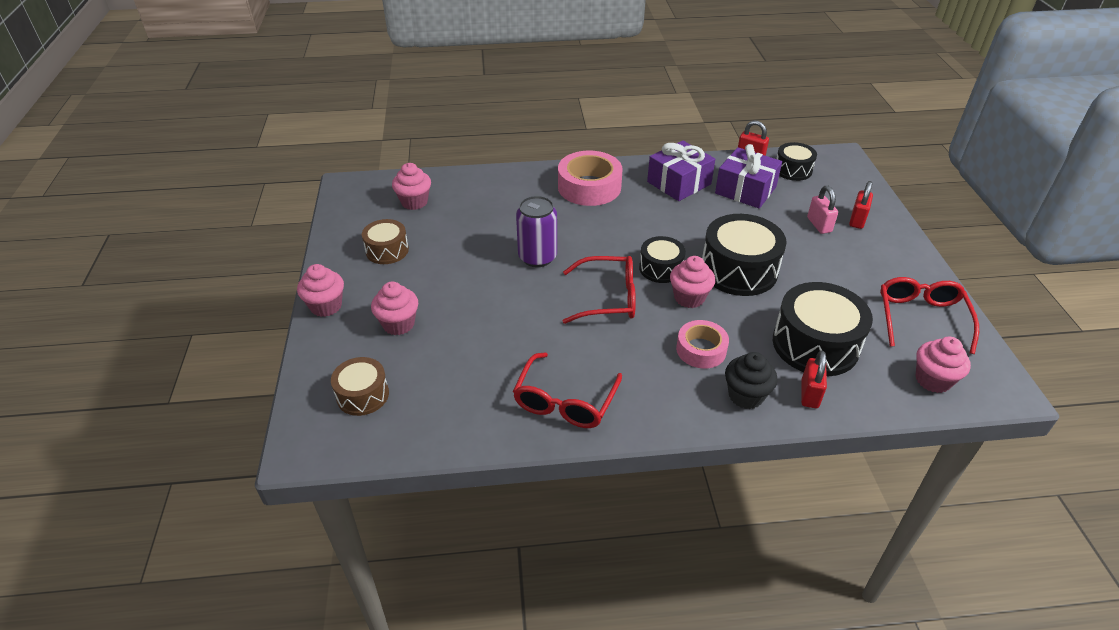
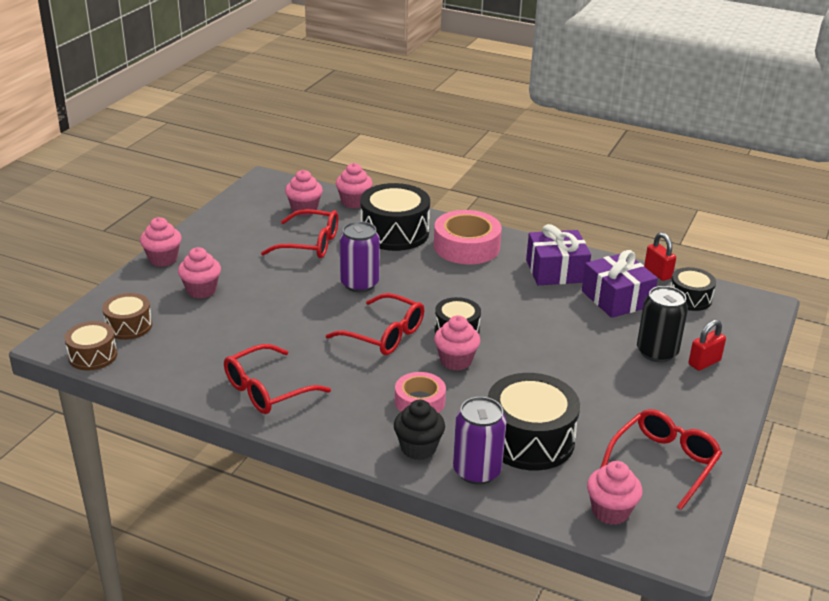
camera: 30 degrees right, 10 degrees down
(387, 250) = (246, 237): brown drum -> brown drum (93, 356)
(452, 179) = (354, 202): none -> pink cupcake
(454, 235) = (310, 244): none -> red glasses
(738, 270) = (528, 358): black drum -> black drum (394, 233)
(809, 394) = (477, 471): red padlock -> purple can
(819, 225) = (657, 352): pink padlock -> black can

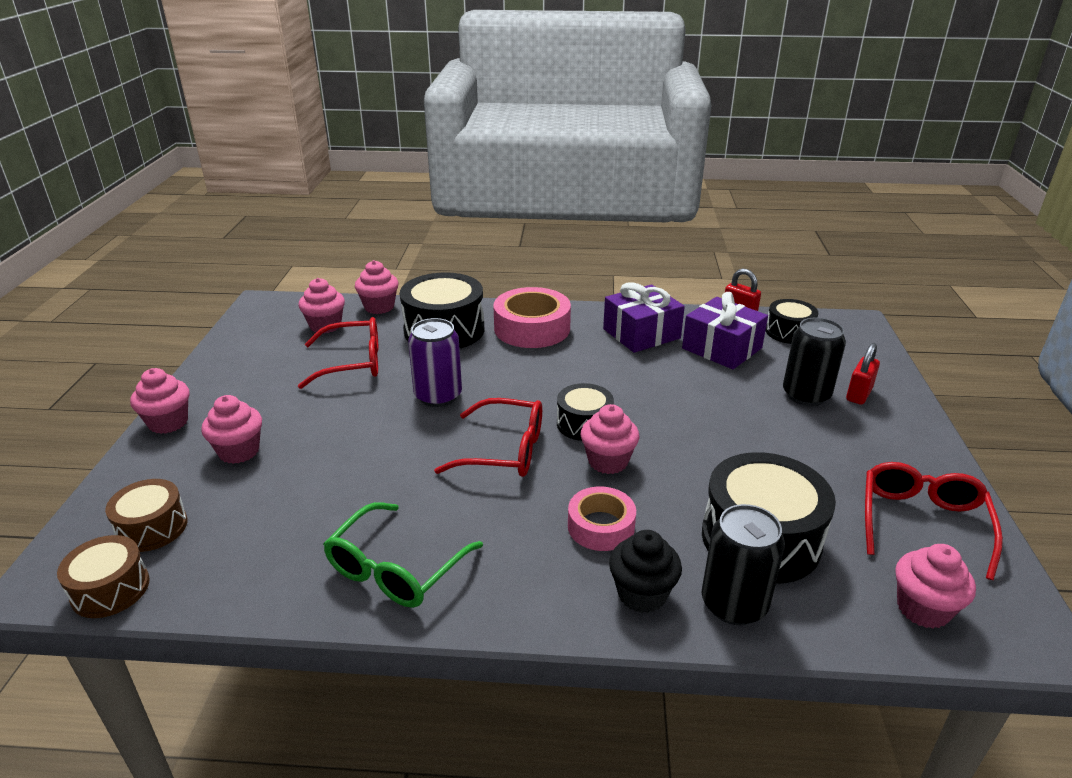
camera: 20 degrees left, 0 degrees up
(267, 390) = (396, 569): red glasses -> green glasses
(477, 471) = (734, 604): purple can -> black can

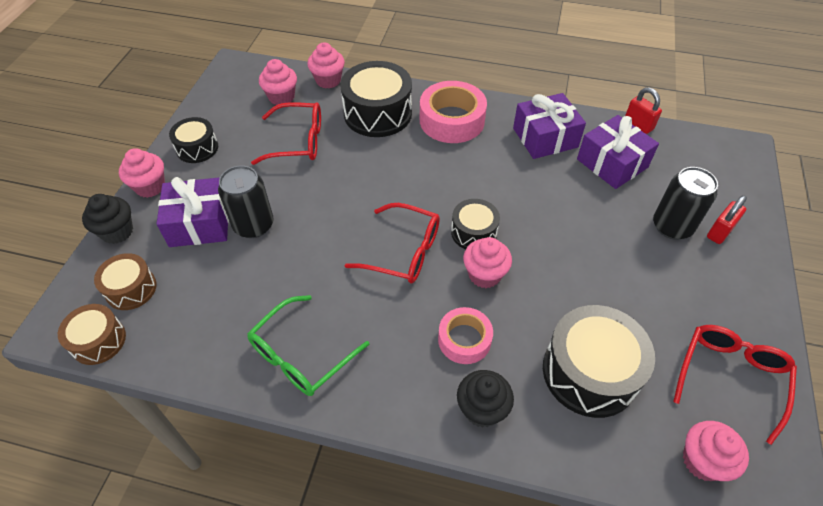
camera: 10 degrees right, 20 degrees up
(127, 471) = (117, 232): none -> black cupcake
(239, 451) = (200, 223): pink cupcake -> purple gift
(438, 396) = (360, 186): purple can -> none
(734, 604) = (551, 430): black can -> black can (253, 225)
(789, 332) = (678, 151): black drum -> black drum (197, 148)

